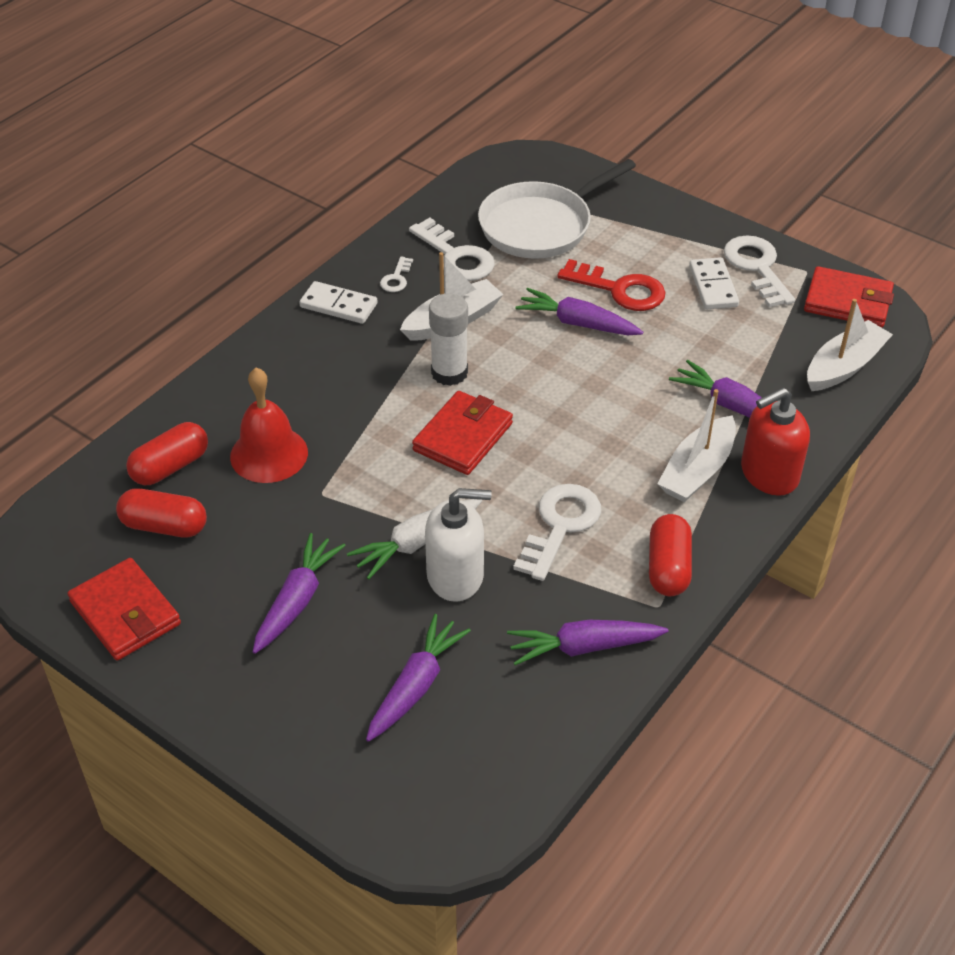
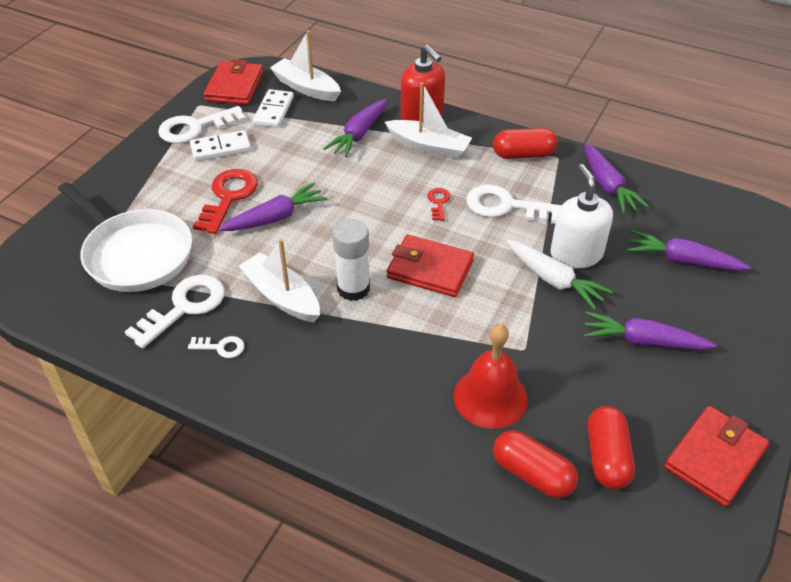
camera: 100 degrees left, 0 degrees up
(338, 305) = (268, 386): white domino -> white domino (273, 111)
(577, 323) = (275, 217): purple carrot -> purple carrot turned 135 degrees counterclockwise
(579, 462) = (438, 202): none -> red key

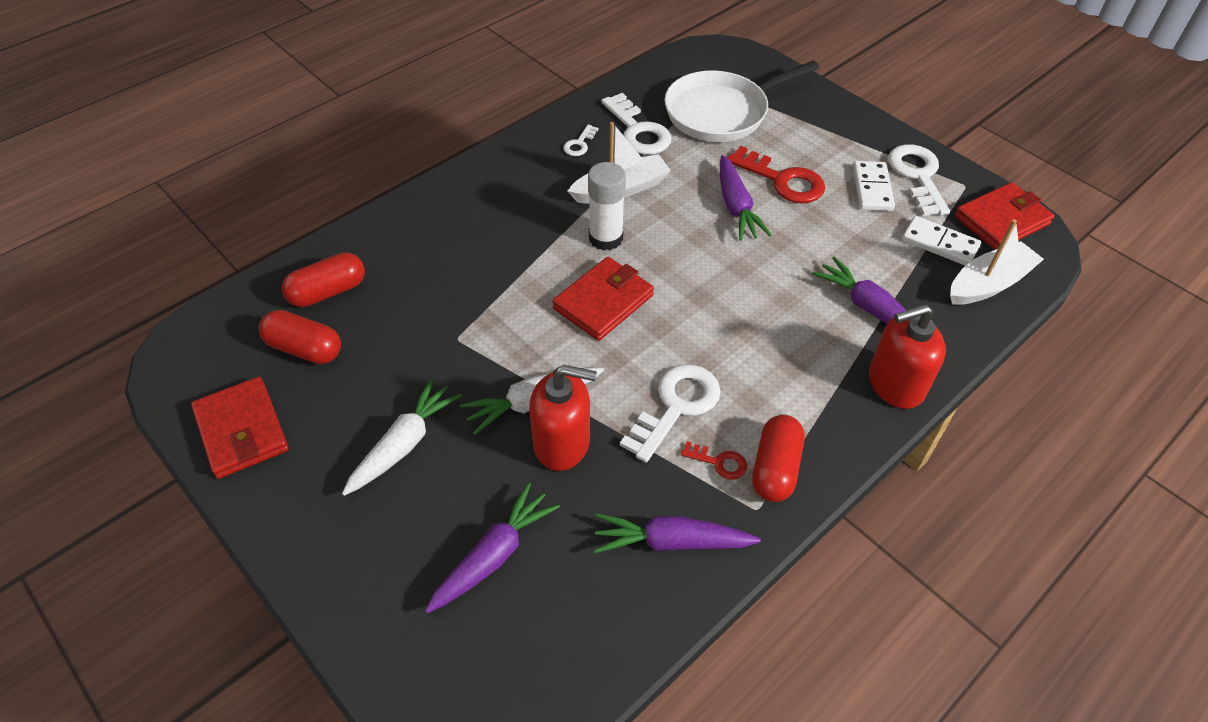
camera: 110 degrees right, 5 degrees up
(234, 86) = (1001, 220): red wallet -> red wallet turned 60 degrees counterclockwise
(429, 147) = (823, 369): white boat -> none
(438, 202) = (709, 344): red key -> red key (719, 462)
(490, 397) = (420, 293): red bell -> none
(576, 254) = (562, 443): white soap dispenser -> red soap dispenser
(643, 341) = (404, 444): purple carrot -> white carrot

